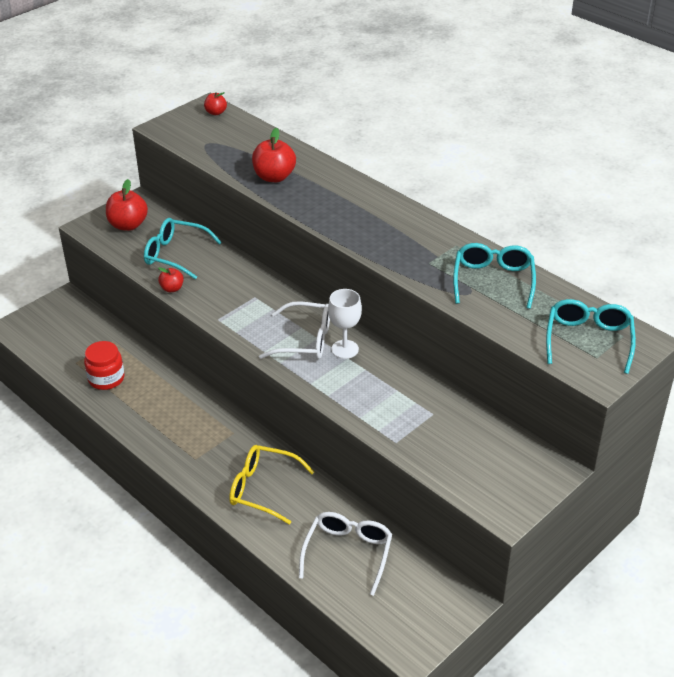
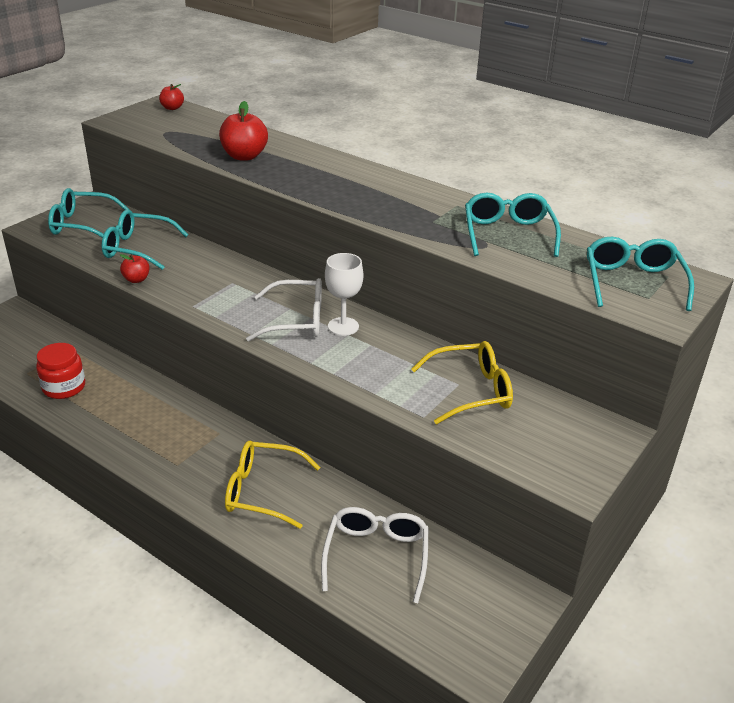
camera: 10 degrees left, 5 degrees down
(128, 225) = (81, 224): red apple -> turquoise glasses
(442, 421) = (471, 391): none -> yellow glasses

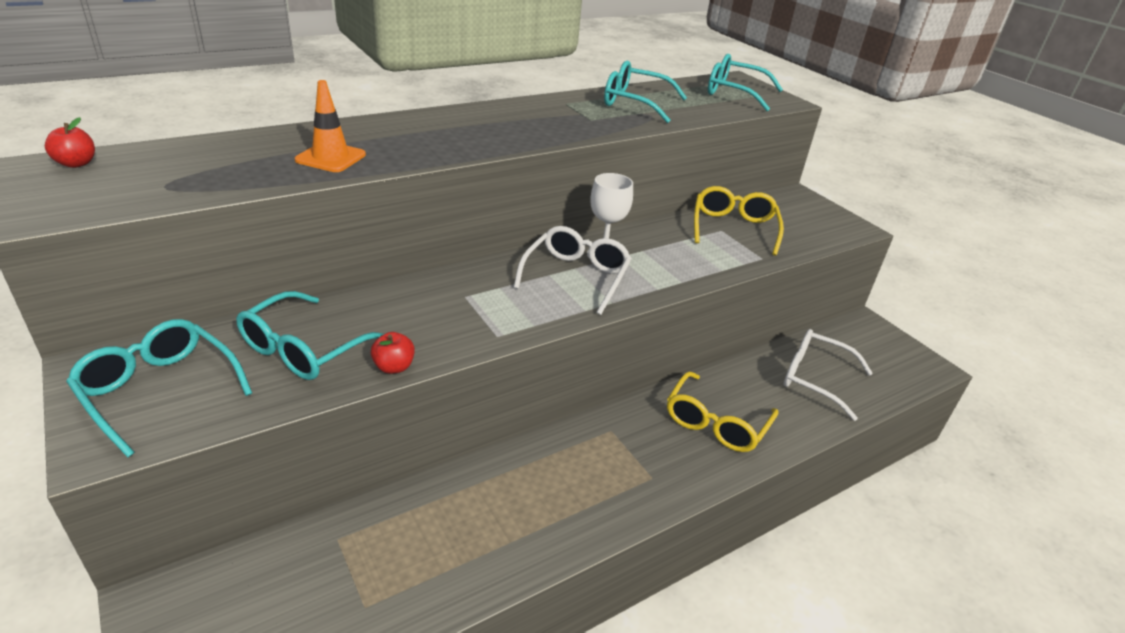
camera: 70 degrees left, 0 degrees up
(64, 387) = (435, 562): red jar -> none
(81, 224) = (159, 390): turquoise glasses -> turquoise glasses turned 105 degrees clockwise
(244, 156) = (331, 157): red apple -> orange traffic cone

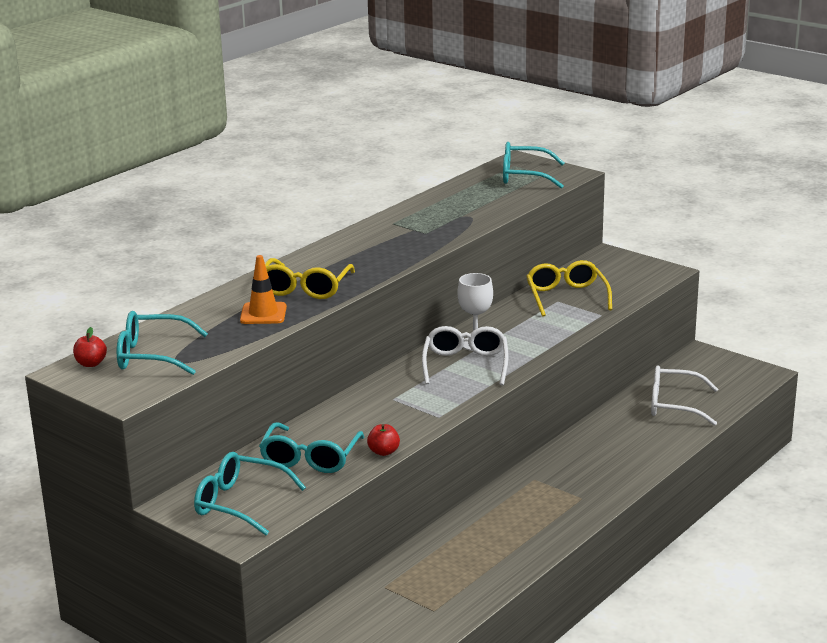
camera: 15 degrees left, 10 degrees down
(634, 103) = (448, 208): turquoise glasses -> turquoise glasses (151, 356)
(715, 423) = (611, 454): yellow glasses -> yellow glasses (305, 288)

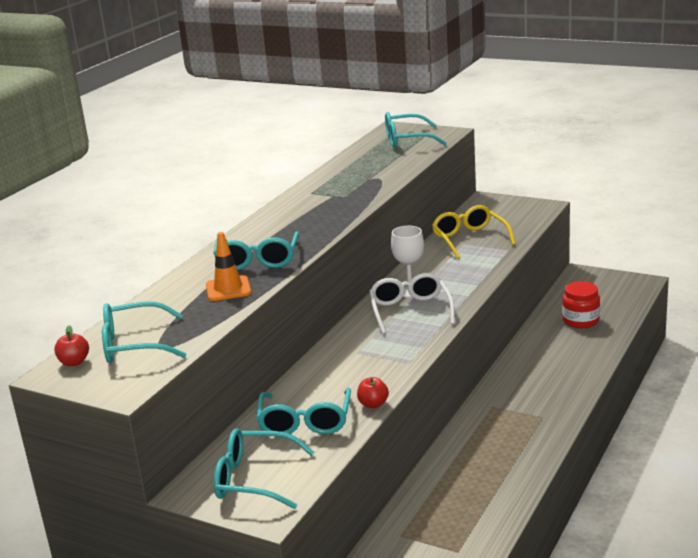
camera: 10 degrees left, 0 degrees up
(305, 288) = (257, 260): yellow glasses -> turquoise glasses
(673, 405) = (580, 321): white glasses -> red jar

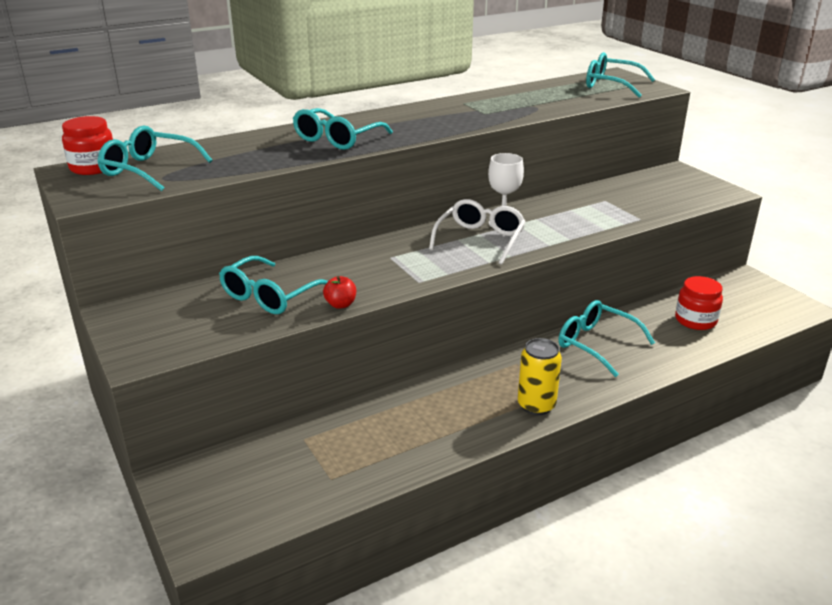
camera: 30 degrees right, 5 degrees up
(74, 362) = (93, 167): red apple -> red jar
(228, 289) = (279, 153): orange traffic cone -> none
(253, 479) = (169, 325): turquoise glasses -> turquoise glasses (596, 344)
(469, 239) = (616, 198): yellow glasses -> none
(541, 430) = (536, 405): none -> yellow can

